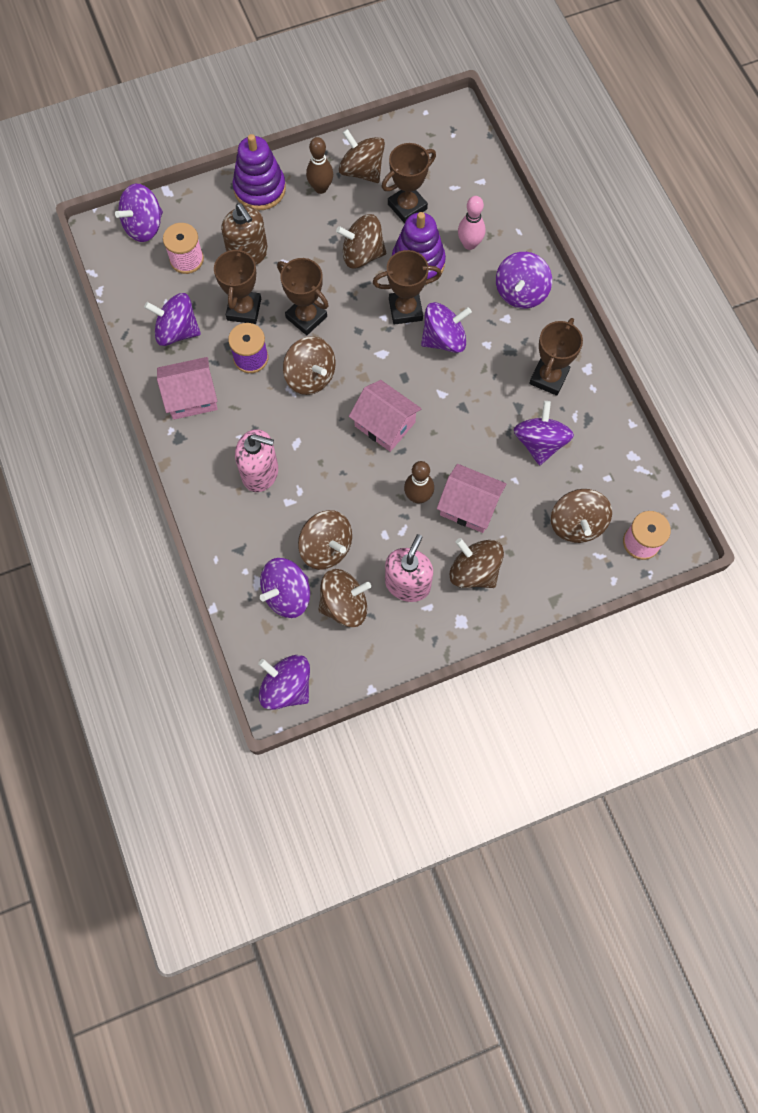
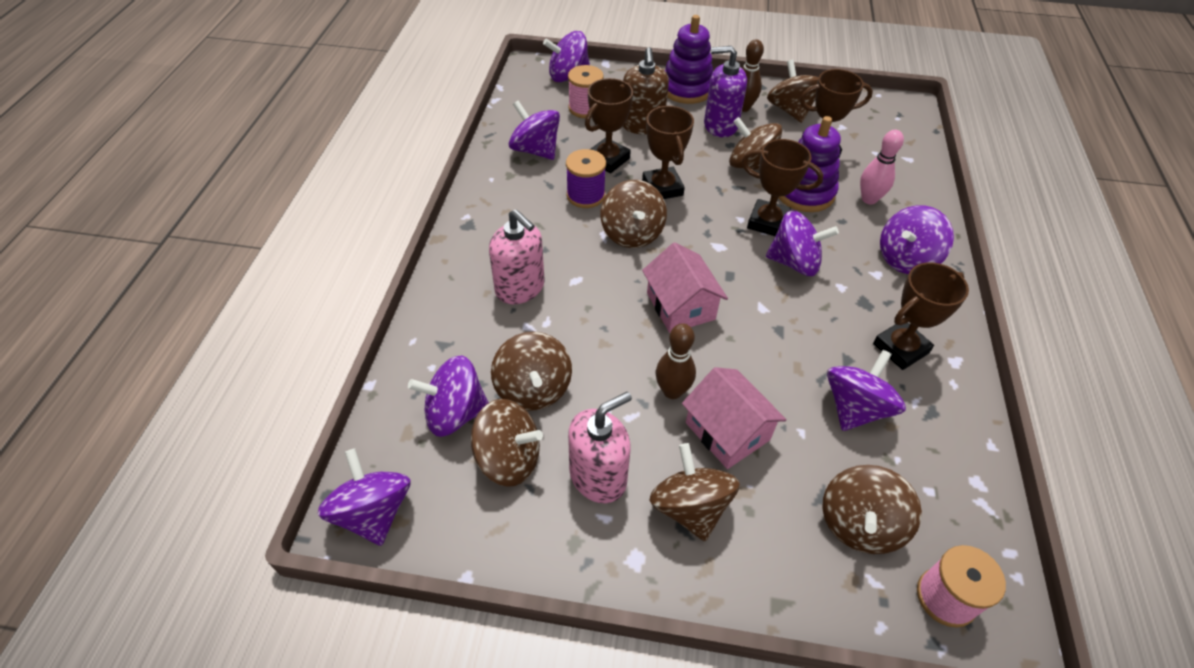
camera: 30 degrees right, 20 degrees down
(191, 397) = (507, 200): pink house -> none
(313, 220) = (720, 125): none -> purple soap dispenser

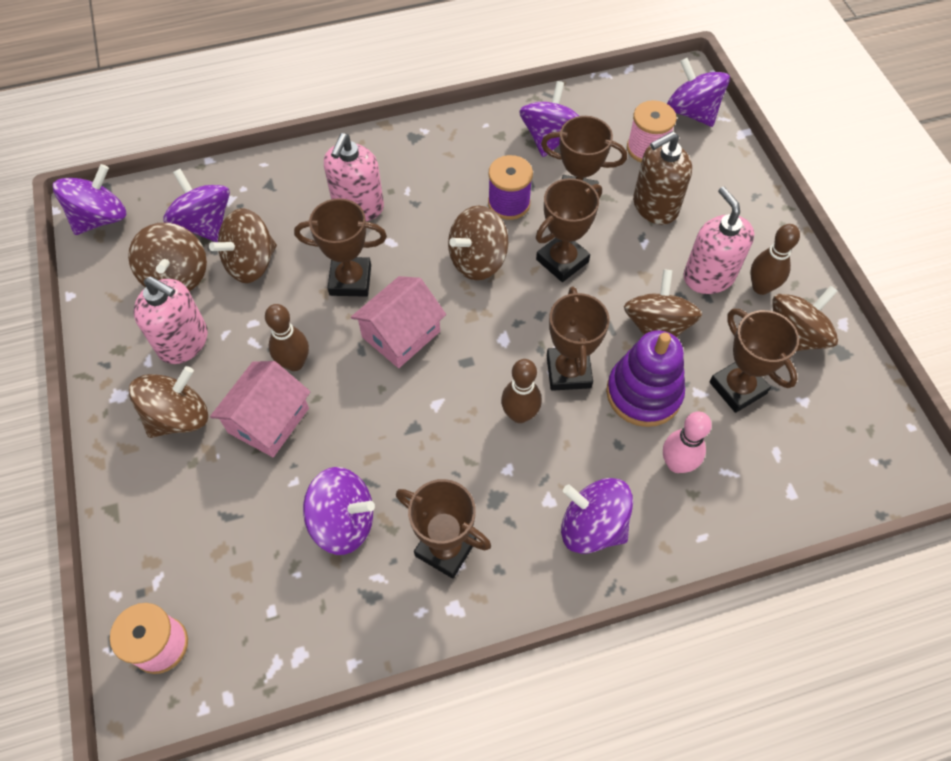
camera: 65 degrees right, 10 degrees up
(601, 321) = (350, 280): none -> brown trophy
(686, 89) = (754, 222): purple stacking toy -> none
(720, 125) = (708, 276): purple soap dispenser -> pink soap dispenser
(794, 262) = (519, 414): purple spinning top -> brown bowling pin
(859, 524) = (211, 555): brown spinning top -> none

